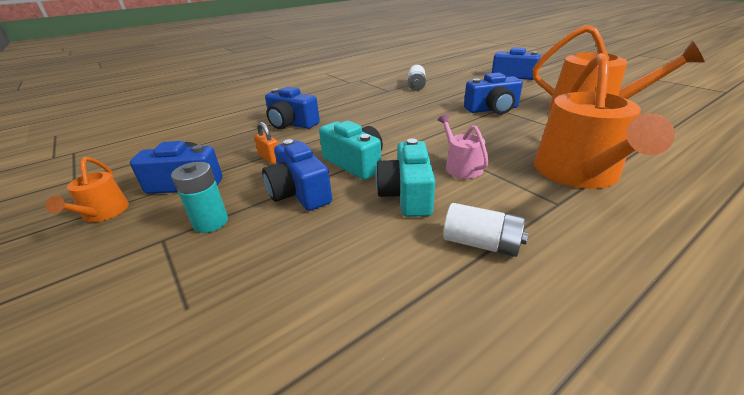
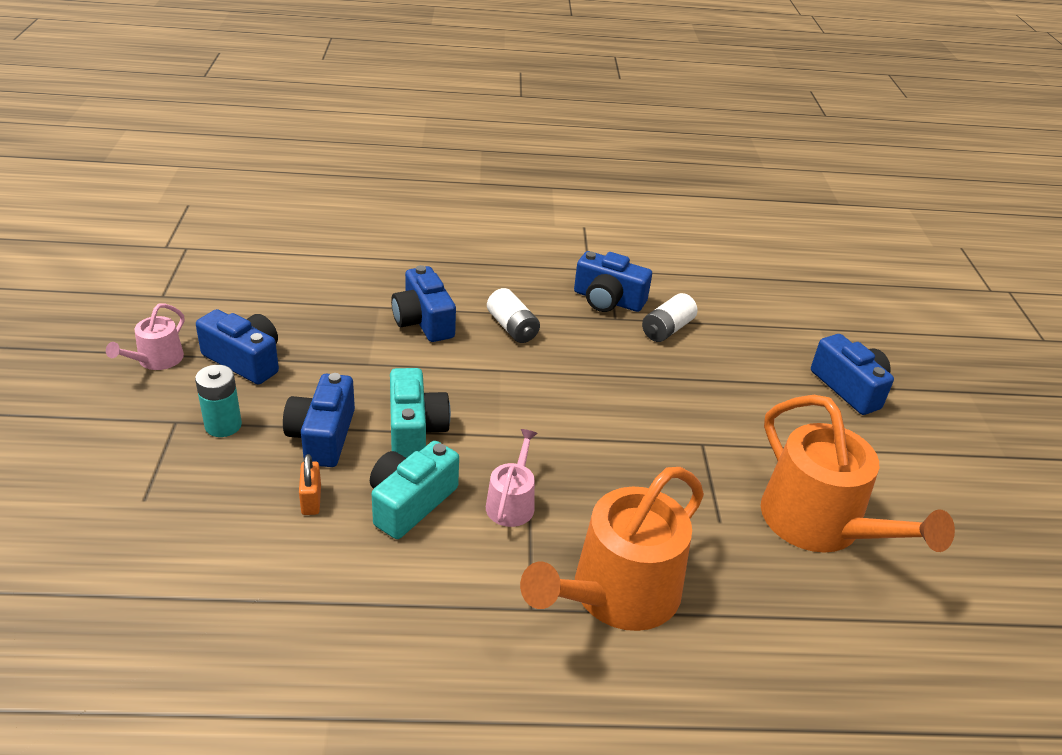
camera: 30 degrees right, 5 degrees up
(103, 213) = (156, 360): orange watering can -> pink watering can
(270, 158) = (345, 369): orange padlock -> orange padlock (311, 500)
(481, 243) = (400, 595): white battery -> white battery (512, 328)
(492, 109) = (693, 439): blue camera -> blue camera (608, 300)

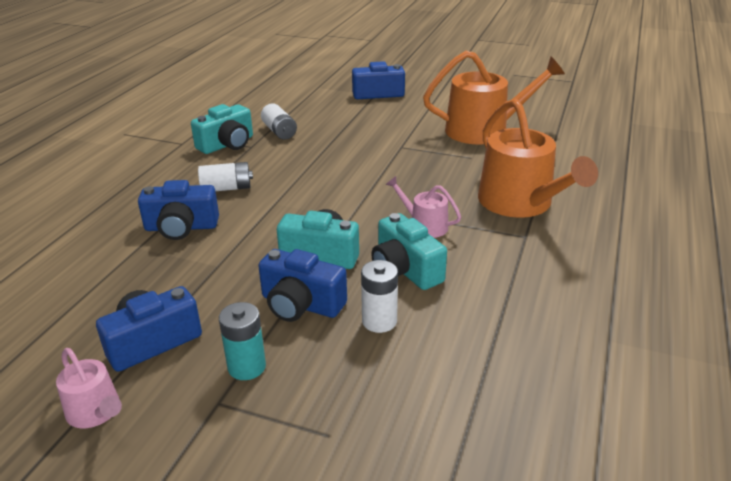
camera: 65 degrees left, 5 degrees down
(311, 500) = (379, 321): orange padlock -> white battery
(608, 300) = (227, 144): blue camera -> turquoise camera

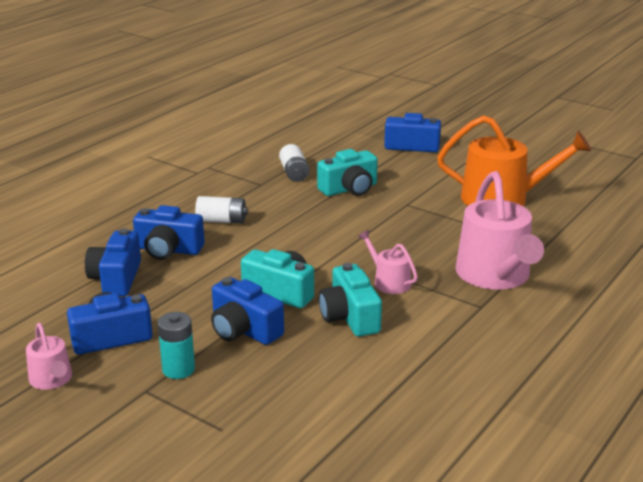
camera: 15 degrees right, 5 degrees down
(134, 269) = (116, 278): none -> blue camera
(227, 144) = (239, 179): turquoise camera -> turquoise camera (349, 189)
(379, 321) = (305, 354): white battery -> none
(520, 203) = (495, 275): orange watering can -> pink watering can

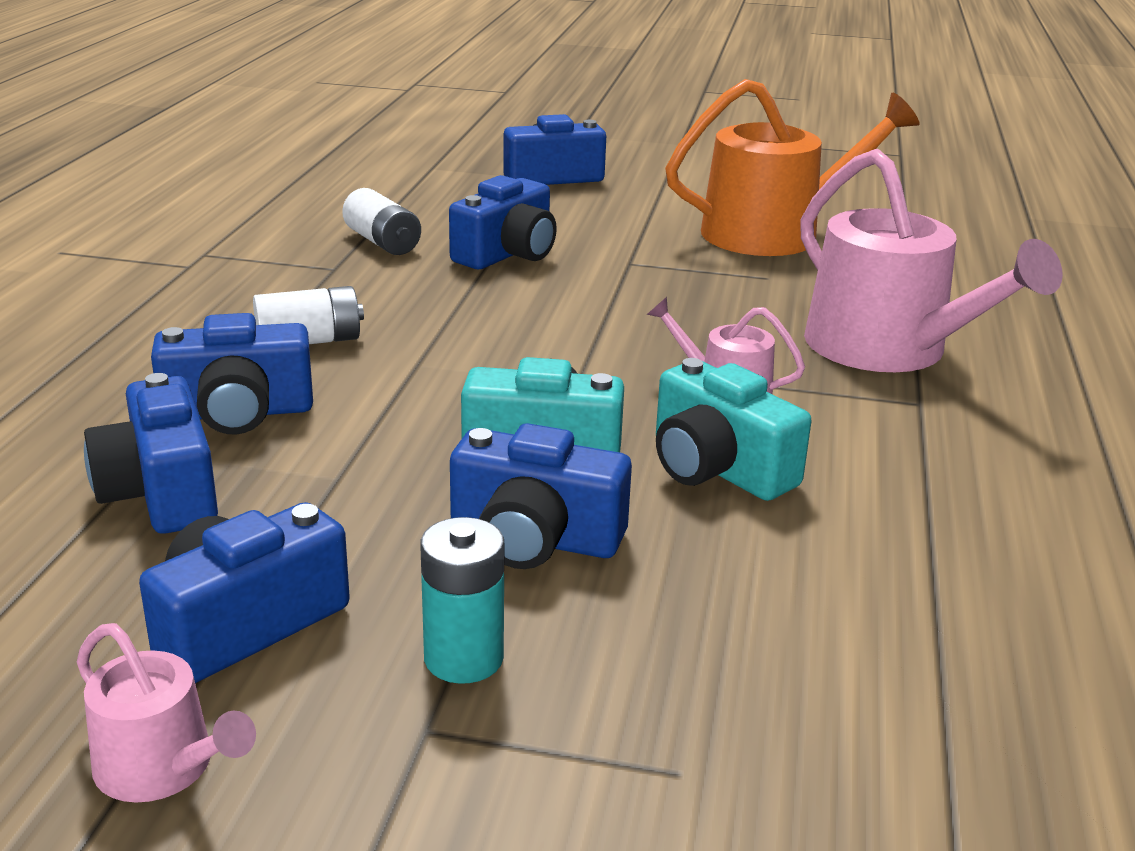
camera: 25 degrees left, 0 degrees up
(349, 189) = (507, 254): turquoise camera -> blue camera

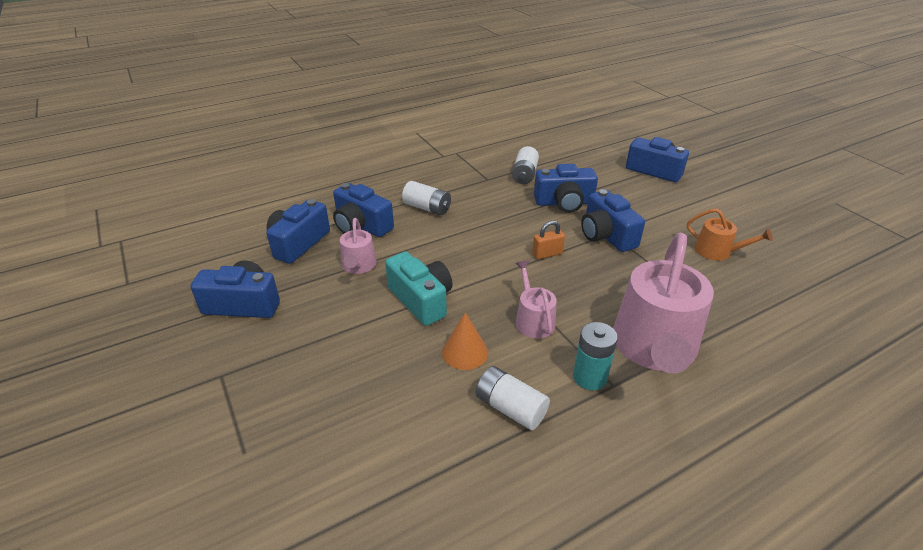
camera: 50 degrees right, 10 degrees up
(163, 767) = (162, 334): pink watering can -> pink watering can (358, 266)
(463, 658) = (266, 360): turquoise battery -> turquoise battery (589, 377)
(534, 539) = (356, 334): blue camera -> blue camera (606, 235)
(600, 317) = (547, 254): none -> orange padlock
(717, 468) = (465, 352): turquoise camera -> orange cone
(774, 233) = (717, 251): orange watering can -> orange watering can, size x0.49
(875, 486) = (510, 408): none -> white battery

